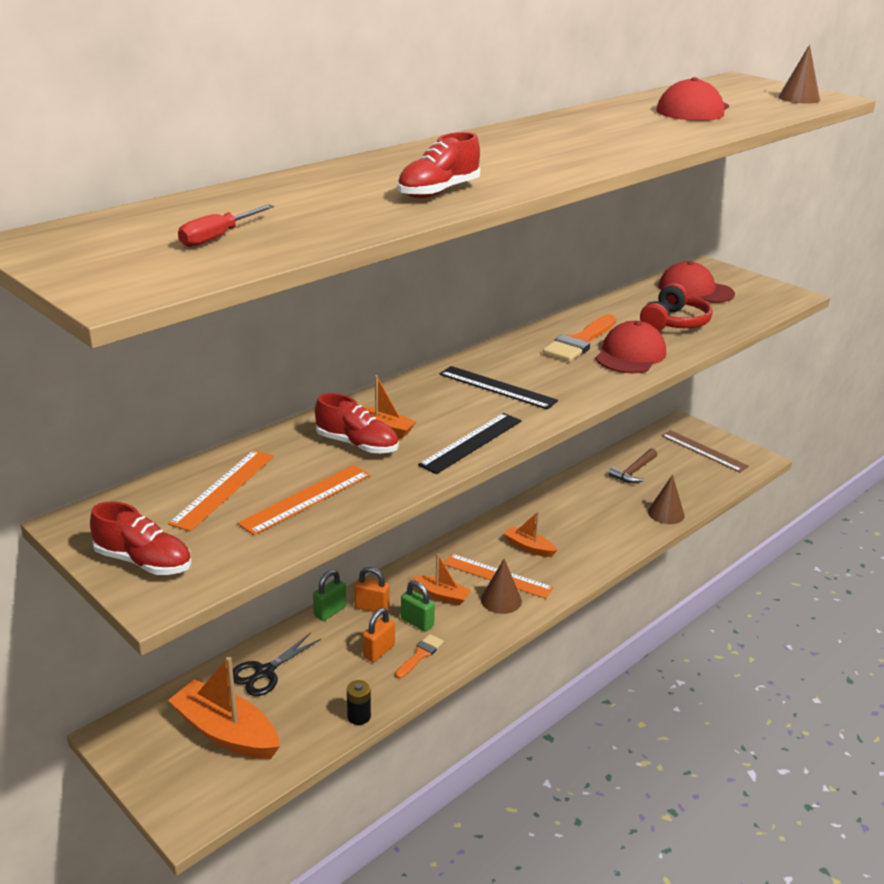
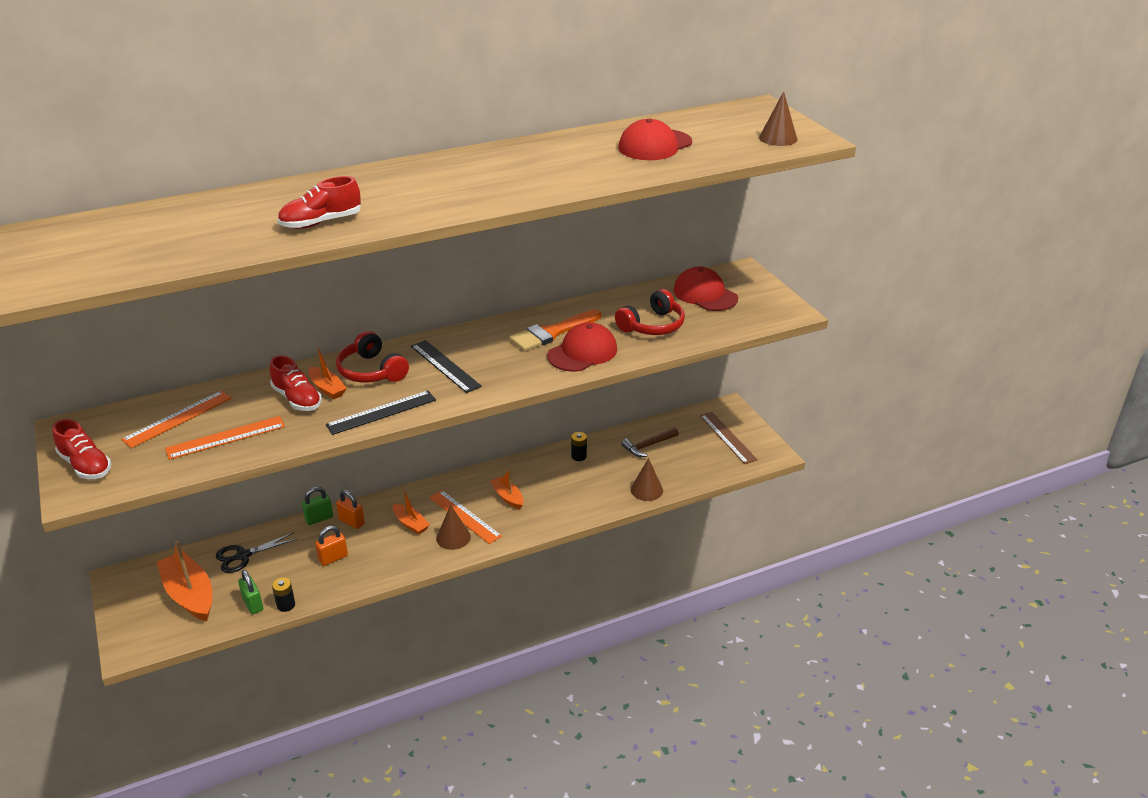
camera: 20 degrees right, 5 degrees up
(218, 237) = (120, 250): red screwdriver -> none
(417, 622) = (377, 541): green padlock -> green padlock (253, 604)
(418, 404) = (371, 371): none -> red headphones
(420, 655) = (361, 568): orange brush -> none
(572, 494) = (579, 456): none -> black battery

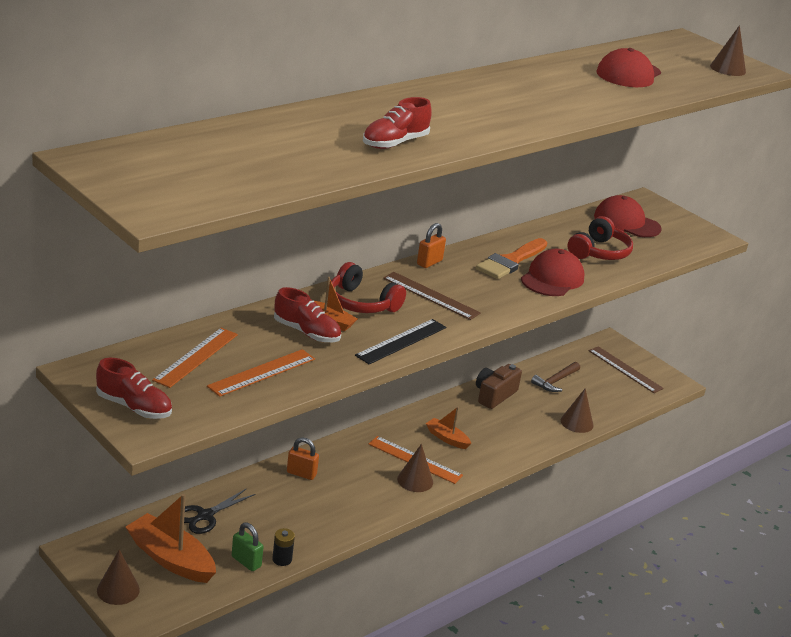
camera: 20 degrees left, 5 degrees down
(128, 619) = (118, 590): none -> brown cone
(319, 518) = (264, 473): green padlock -> none
(333, 558) = (303, 510): orange padlock -> orange padlock (429, 262)
(410, 524) = (364, 471): orange boat -> none
(445, 366) = (431, 295): black ruler -> brown ruler
(579, 456) = (494, 395): black battery -> brown camera

